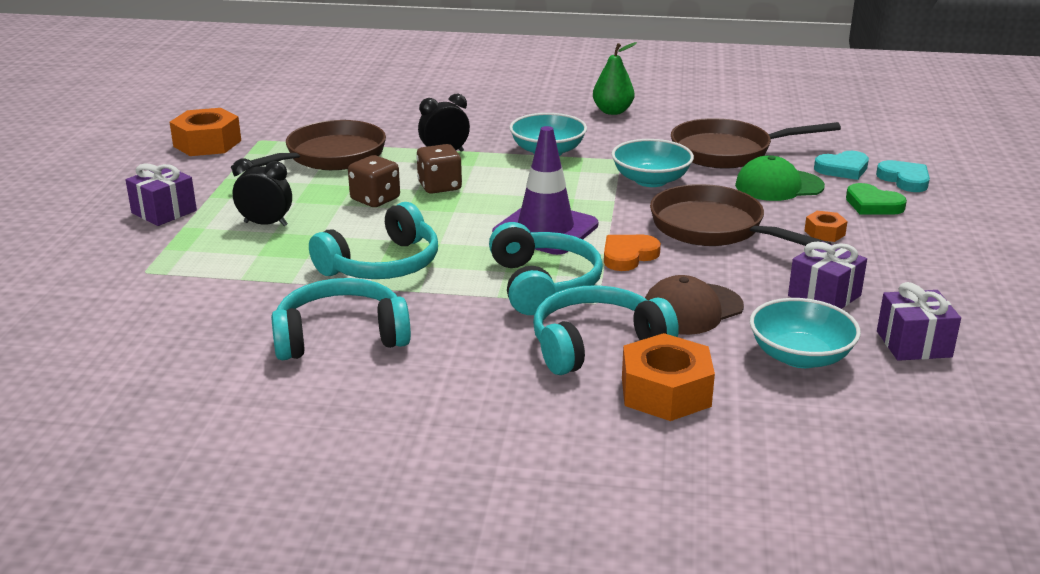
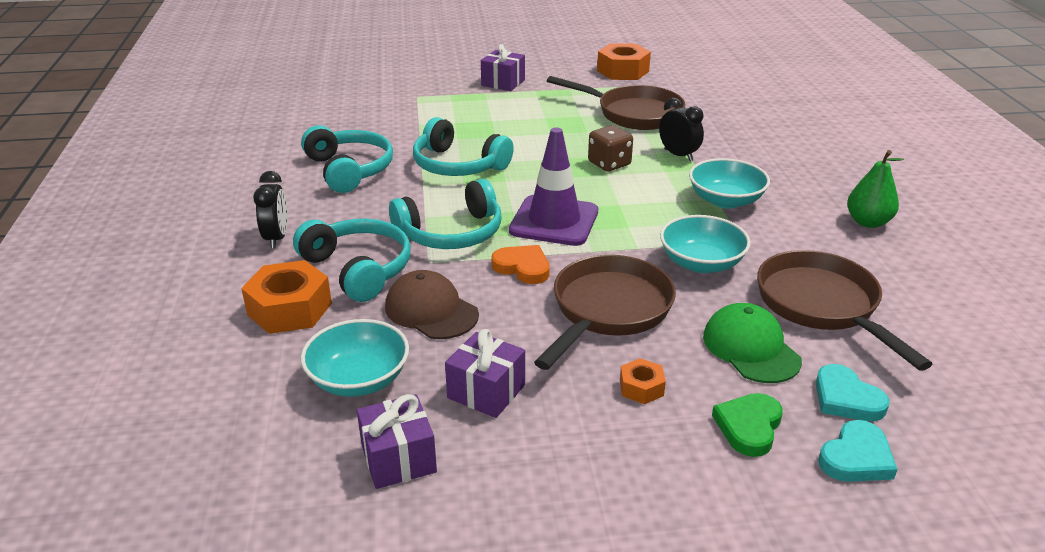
camera: 75 degrees right, 5 degrees up
(266, 224) = (502, 115): black clock -> black clock (277, 238)
(375, 199) = (567, 143): brown dice -> none

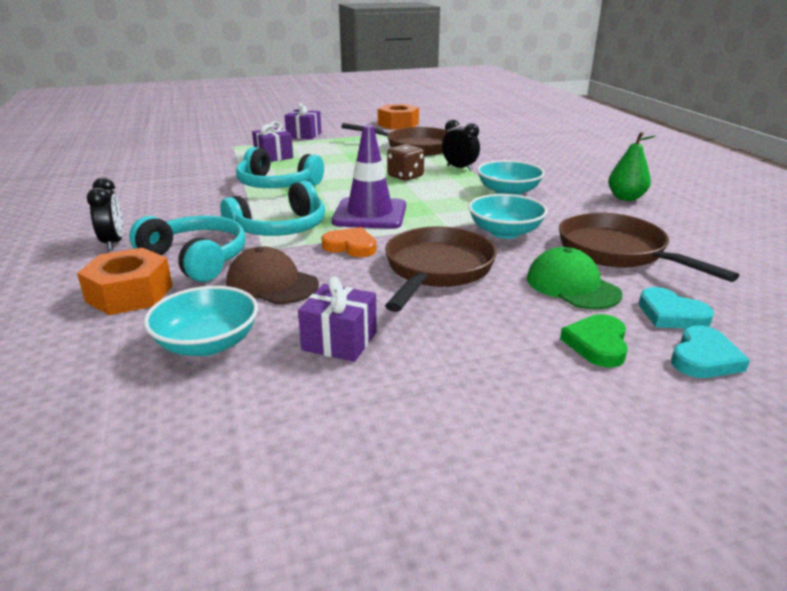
camera: 10 degrees left, 5 degrees down
(349, 170) = (179, 193): turquoise headphones -> none
(398, 459) = (260, 408): purple gift -> purple gift (273, 156)
(641, 388) = (487, 324): orange nut -> none

